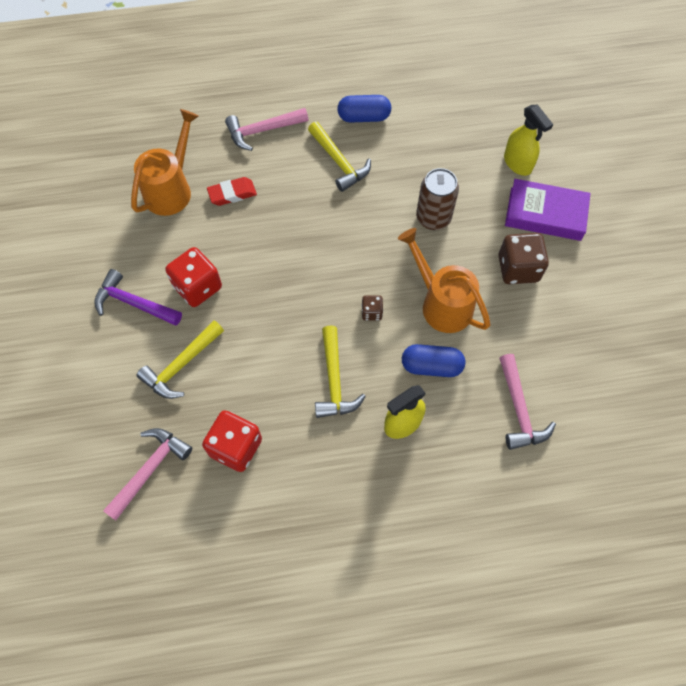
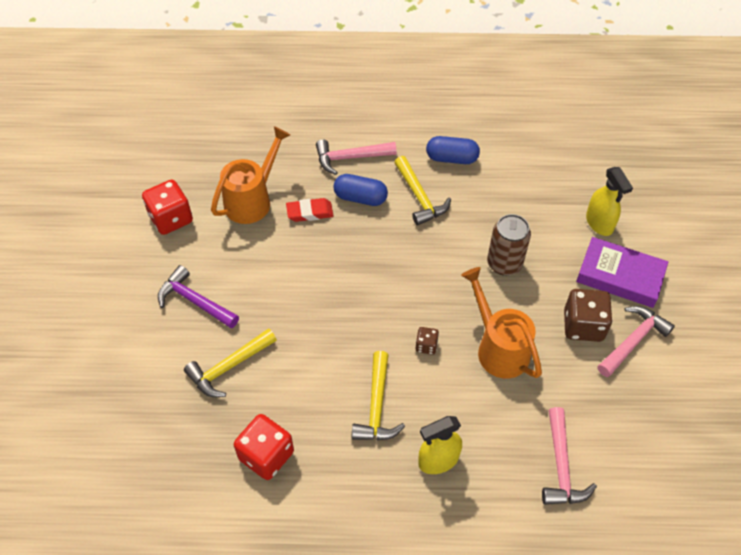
camera: 10 degrees right, 10 degrees down
(150, 469) = (179, 463): pink hammer -> pink hammer (633, 341)
(197, 287) = (259, 295): red dice -> red dice (171, 219)
(431, 366) = (477, 408): blue capsule -> blue capsule (360, 198)

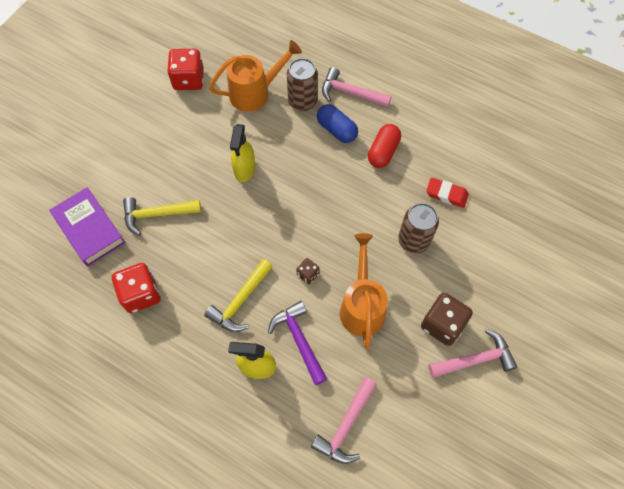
camera: 30 degrees right, 10 degrees up
(195, 301) = (165, 152): purple hammer -> purple hammer (299, 340)
(307, 186) = (302, 101): none -> brown can
(310, 212) = (290, 123): red eraser -> red eraser (446, 194)
(419, 197) = (383, 152): yellow hammer -> red capsule
(451, 158) = (431, 131): blue capsule -> none
(599, 223) = (517, 246): yellow spray bottle -> yellow spray bottle (244, 169)
(620, 276) = (503, 300): purple book -> purple book (89, 229)

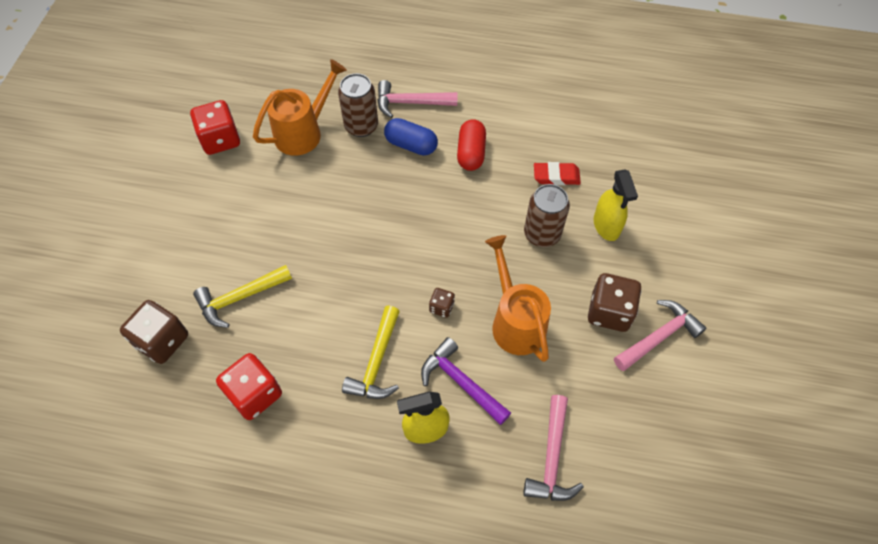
camera: 20 degrees left, 5 degrees down
(89, 229) = (162, 341): purple book -> brown dice
(244, 169) = (324, 217): yellow spray bottle -> yellow spray bottle (606, 226)

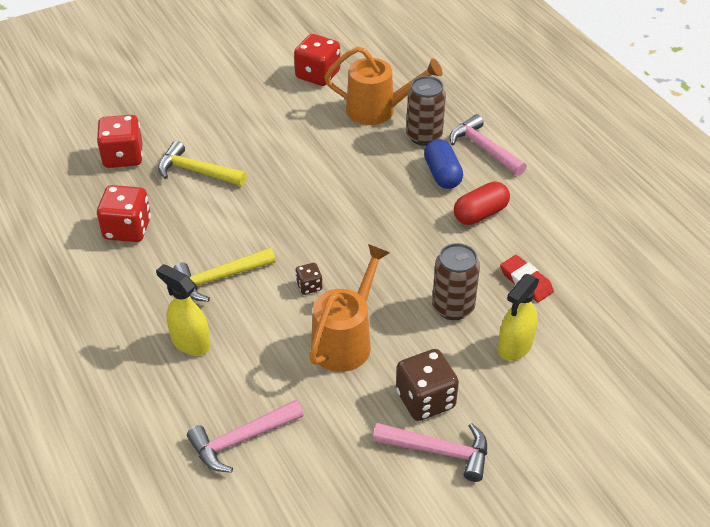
camera: 50 degrees right, 15 degrees down
(162, 341) = (123, 157): brown dice -> red dice
(461, 382) = (253, 339): purple hammer -> none

